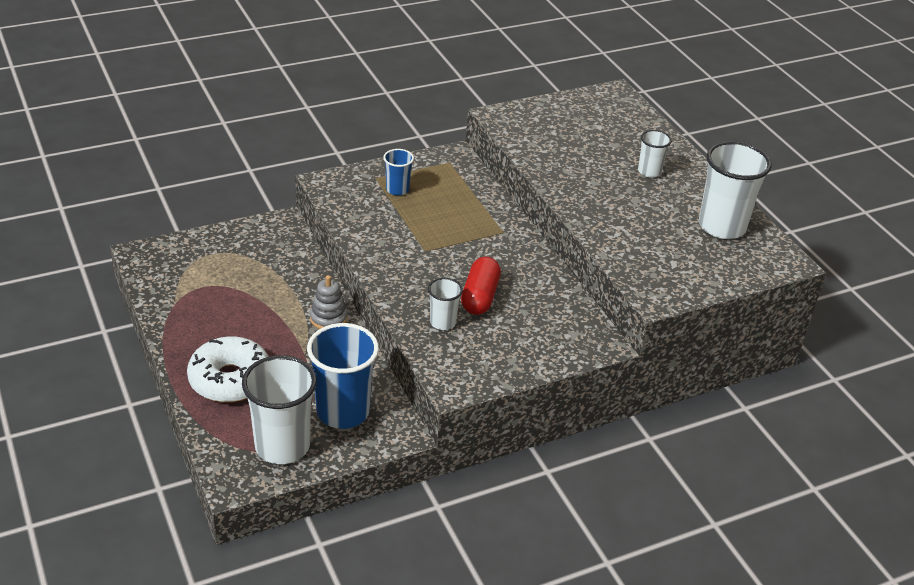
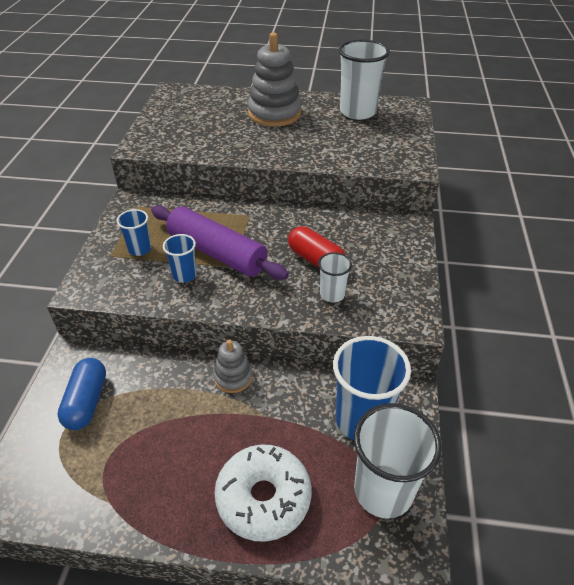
camera: 55 degrees left, 5 degrees up
(245, 252) = (86, 402): none -> blue capsule
(389, 227) = (184, 275): none -> blue cup
(433, 234) = (217, 253): none -> purple rolling pin
(649, 171) = (274, 113): white cup -> grey stacking toy

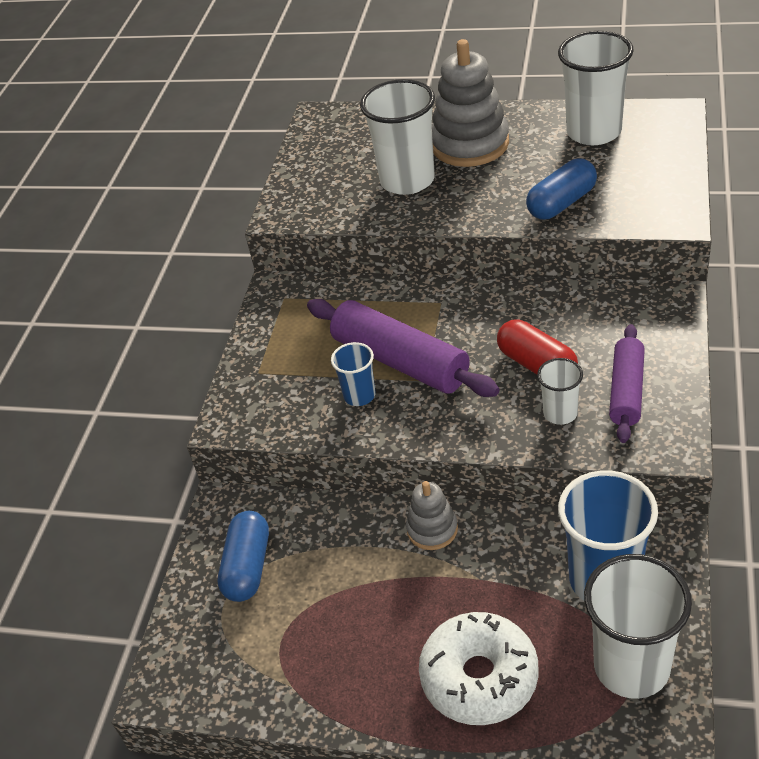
camera: 10 degrees right, 0 degrees up
(140, 249) = (296, 361): blue cup -> none
(230, 132) = (407, 180): none -> white cup
(336, 152) = (561, 203): none -> blue capsule
(380, 281) = (626, 391): none -> purple rolling pin

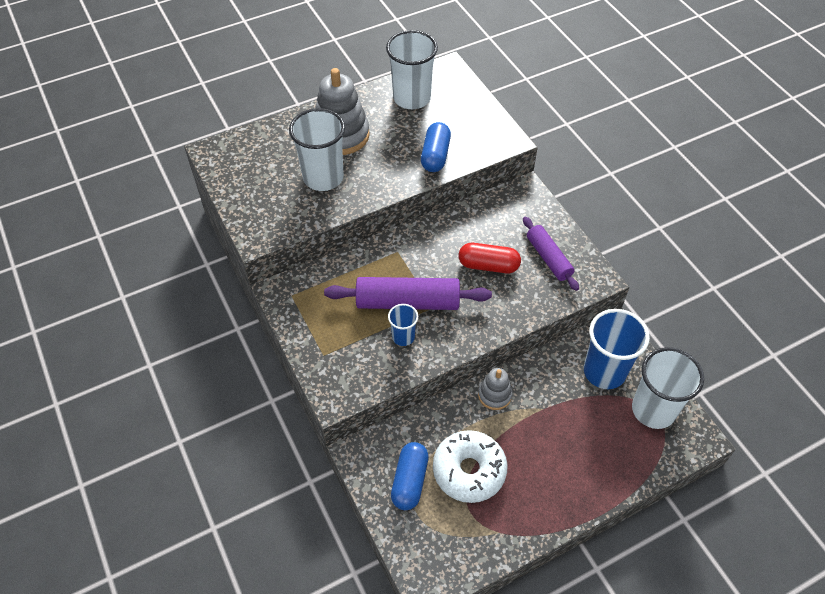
camera: 45 degrees left, 10 degrees up
(248, 567) = (409, 481): blue capsule -> blue capsule turned 45 degrees clockwise
(479, 677) = (590, 462): white donut -> white donut (469, 471)
(560, 413) = (526, 289): white cup -> none

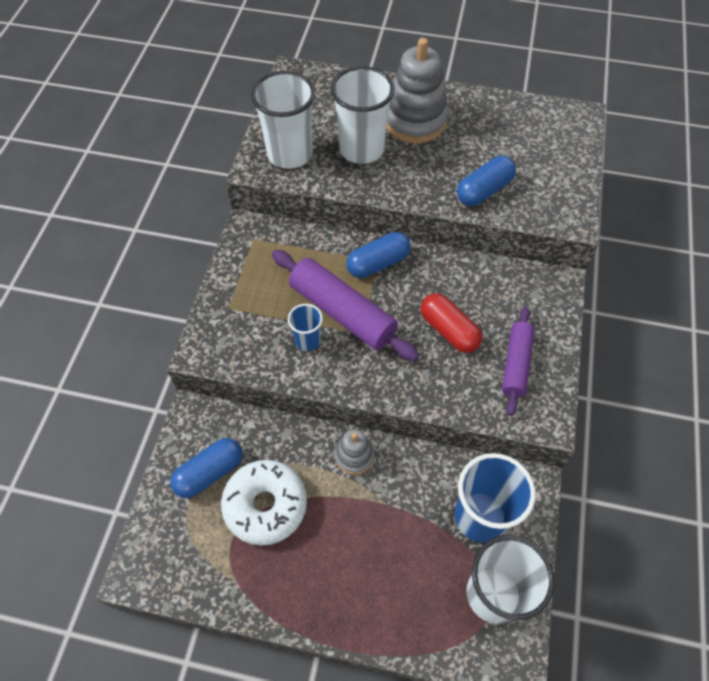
camera: 40 degrees right, 5 degrees up
(399, 253) = (378, 263): none -> blue capsule
(411, 98) = (515, 124): white cup -> white cup (290, 154)

